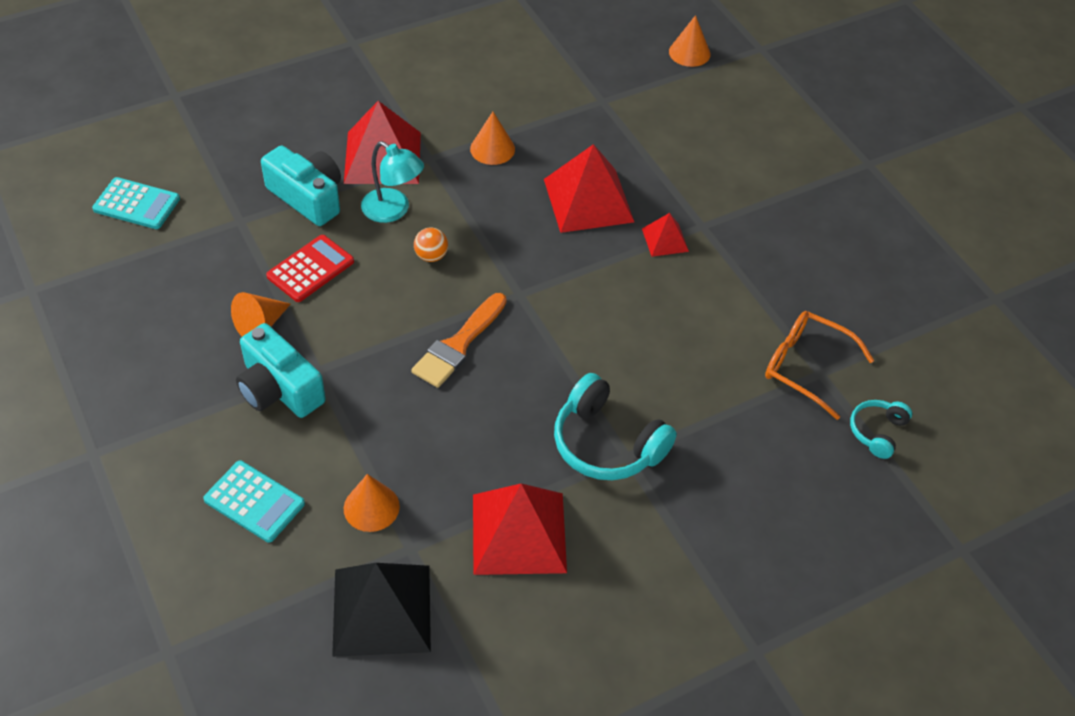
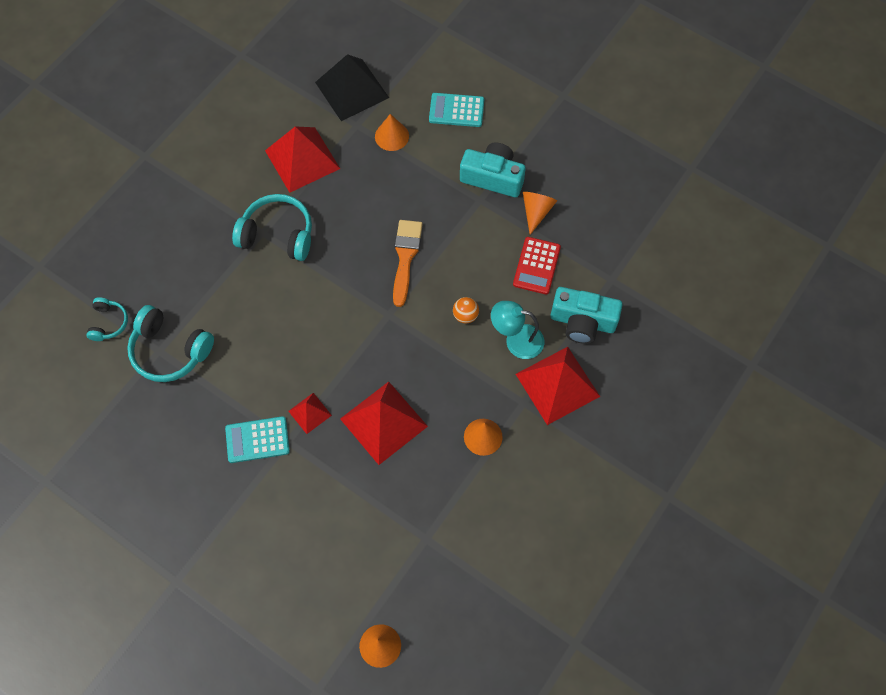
camera: 155 degrees right, 15 degrees up
(136, 204) = (688, 258): turquoise calculator -> turquoise calculator (257, 440)
(806, 367) = (170, 351): orange glasses -> turquoise headphones

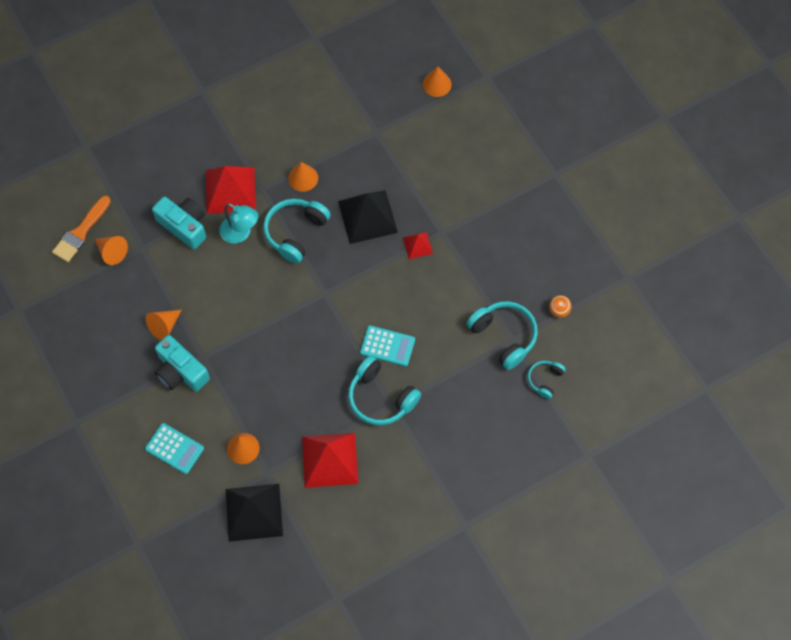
camera: 155 degrees left, 0 degrees up
(257, 440) = (463, 242): turquoise calculator -> turquoise calculator (387, 346)
(383, 422) = (367, 217): red pyramid -> black pyramid
(405, 257) = (288, 333): orange brush -> orange brush (81, 232)
(456, 367) = (295, 232): none -> turquoise headphones
(465, 315) = (267, 267): orange ball -> orange ball (559, 310)
(536, 266) = (191, 282): red calculator -> none
(639, 261) = (112, 252): none -> orange cone

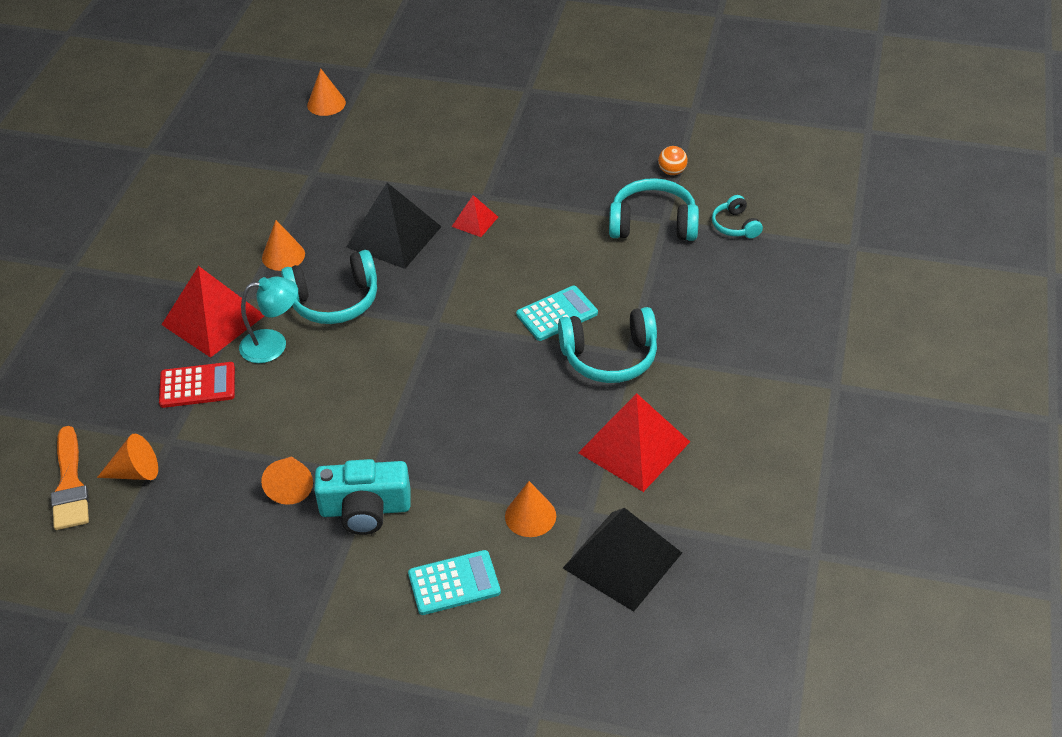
camera: 45 degrees left, 20 degrees down
(184, 226) = (197, 386): turquoise camera -> red calculator
(295, 232) = (334, 301): turquoise headphones -> turquoise headphones turned 90 degrees counterclockwise

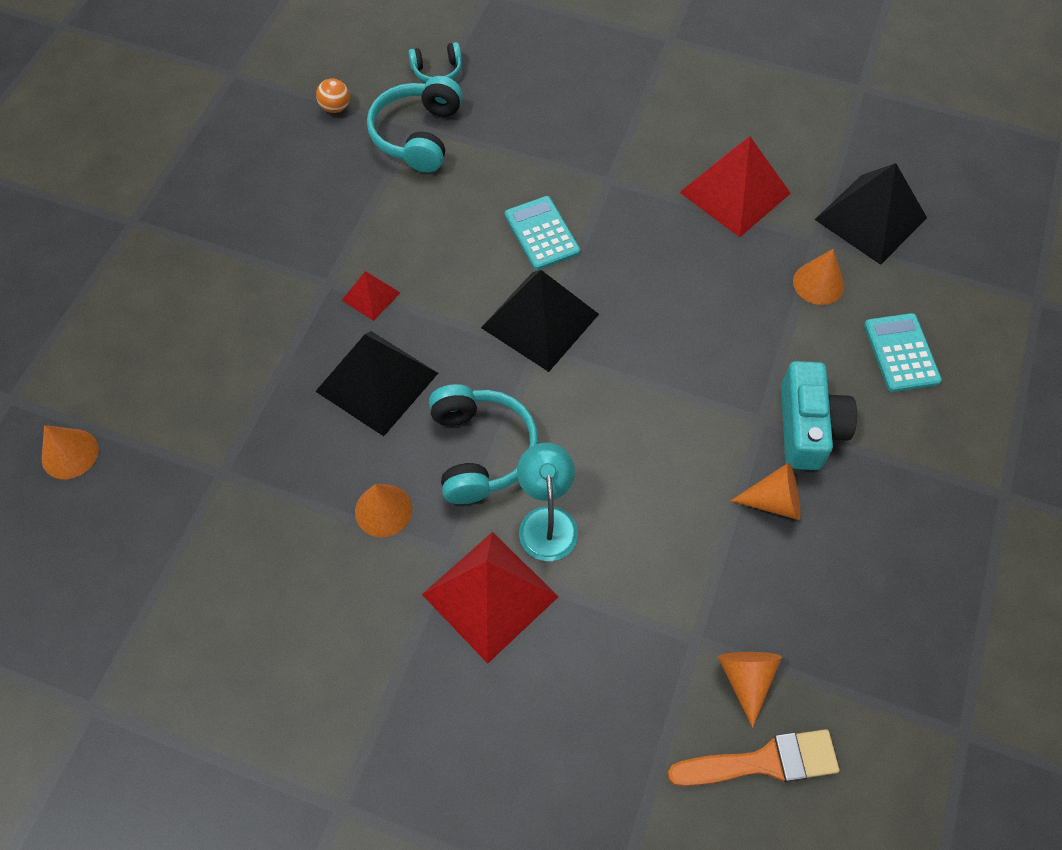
camera: 85 degrees left, 15 degrees up
(197, 386) = (607, 610): red calculator -> none
(462, 322) = (540, 320): none -> black pyramid
(610, 357) = (612, 196): turquoise headphones -> none

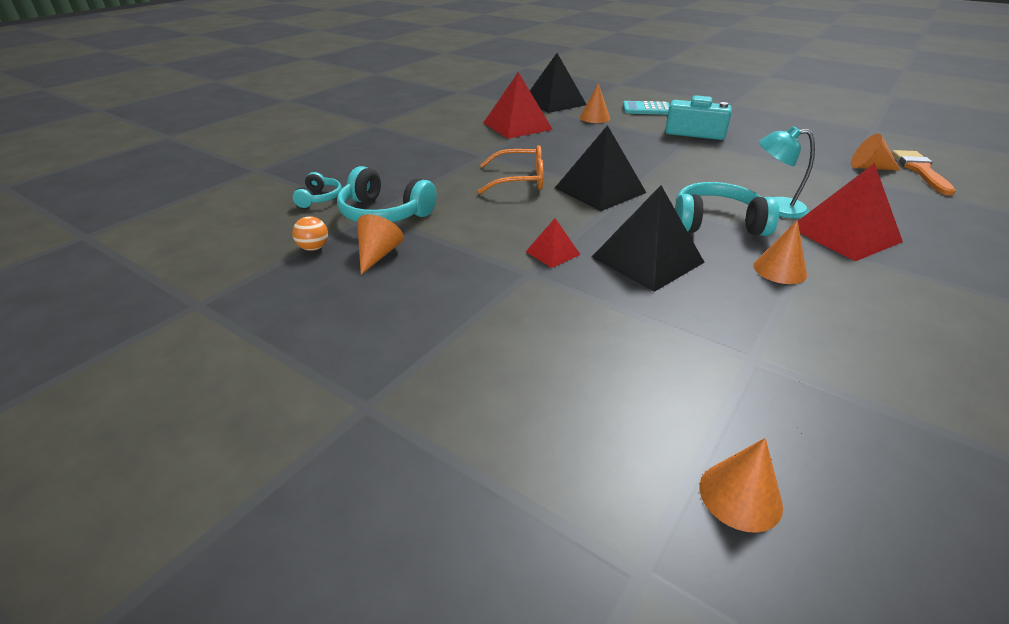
camera: 75 degrees left, 25 degrees down
(542, 233) = (519, 180): turquoise calculator -> orange glasses
(774, 501) = (746, 146): orange cone -> orange cone (378, 255)

